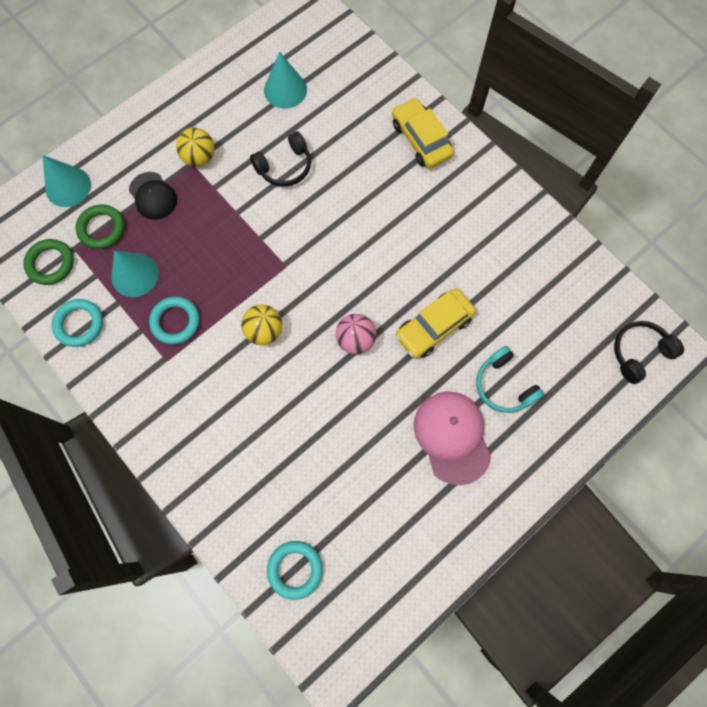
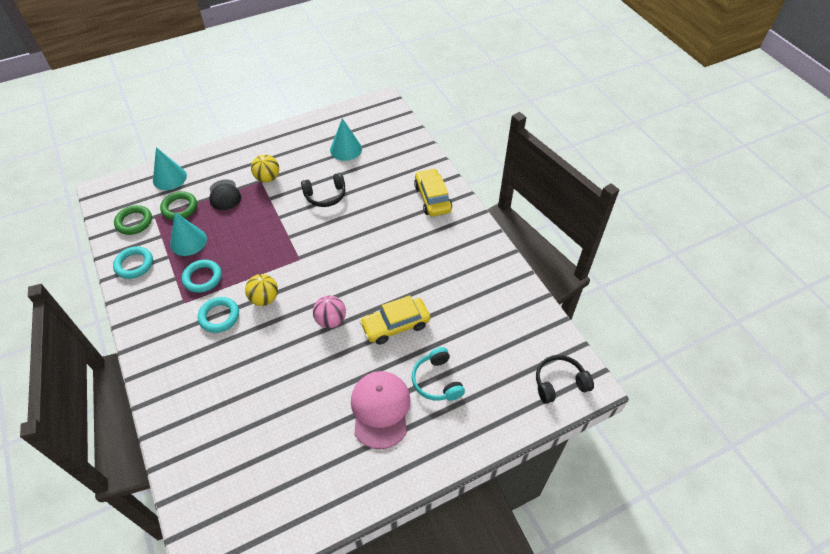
camera: 15 degrees right, 20 degrees down
(295, 569) = (212, 480): turquoise ring -> turquoise ring (219, 316)

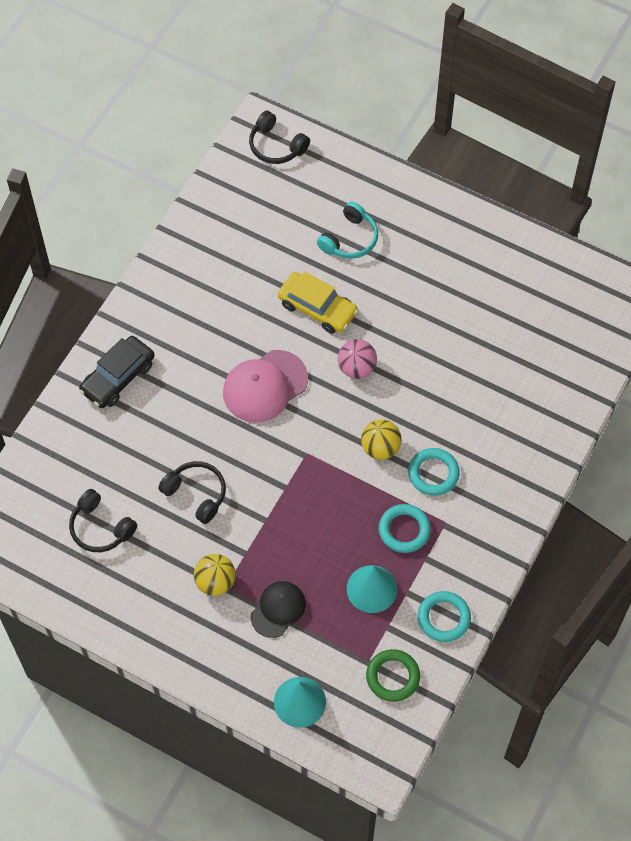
camera: 125 degrees left, 10 degrees up
(179, 208) = (334, 644): green ring -> none
(346, 149) = (100, 528): turquoise cone -> black headphones
(380, 409) = (413, 265): pink cap -> pink cap (265, 386)
(432, 198) = (118, 377): yellow car -> black car

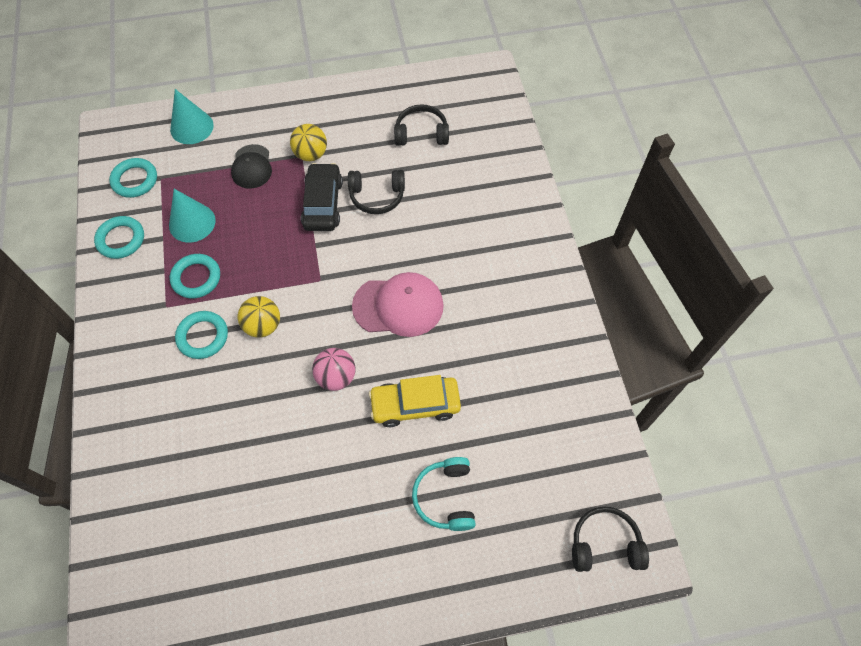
camera: 140 degrees right, 0 degrees up
(118, 377) = (514, 231): black car -> black car (323, 204)
(265, 386) = (398, 306): pink cap -> pink cap turned 75 degrees clockwise
(393, 677) = (135, 180): green ring -> turquoise ring

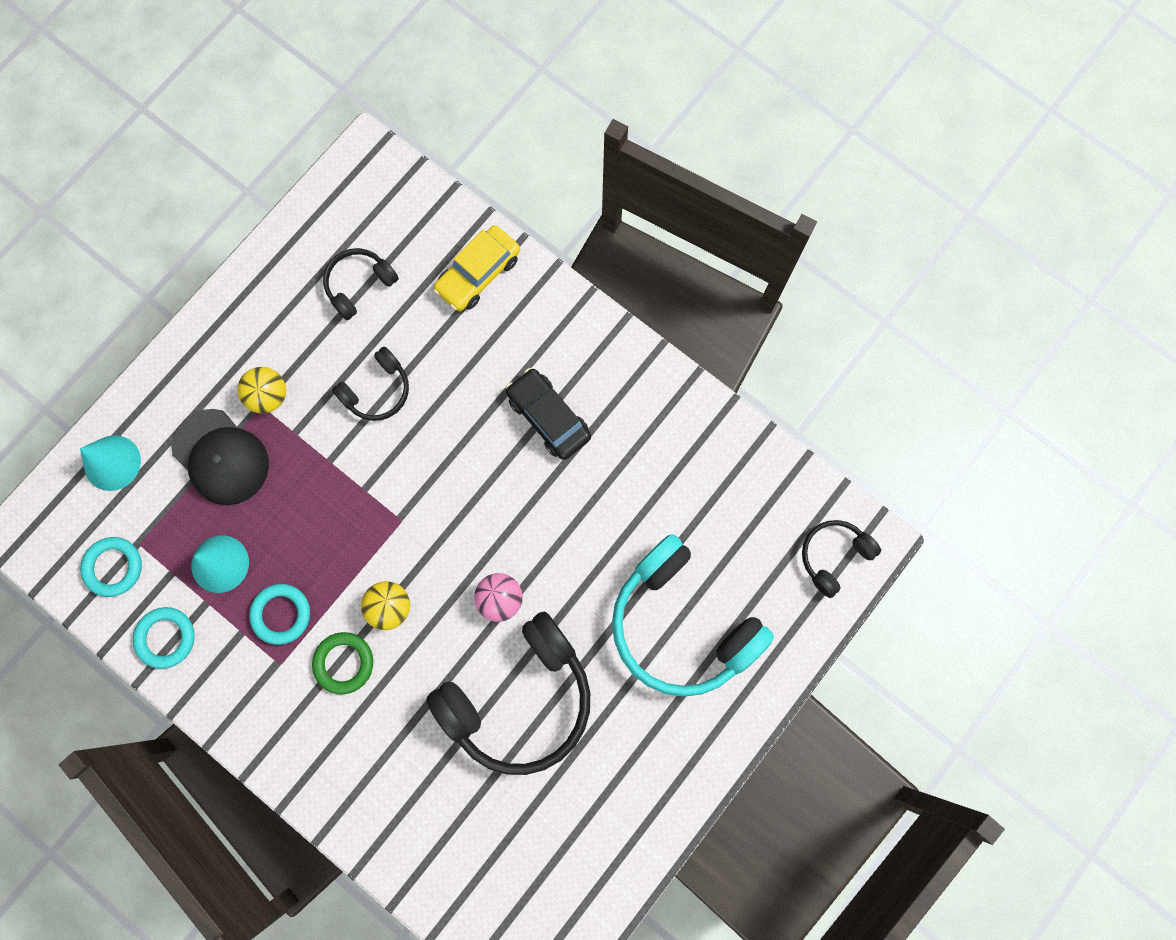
camera: 40 degrees left, 15 degrees up
(203, 336) = (344, 663): turquoise ring -> green ring
(252, 167) = (221, 457): black cap -> black cap, size x1.54
(288, 453) = (519, 698): none -> black headphones
(323, 204) = (331, 440): black car -> black car (548, 417)
(398, 306) = (496, 487): pink cap -> none
(415, 405) = (590, 567): yellow car -> yellow car (478, 274)
(445, 497) = (681, 624): turquoise headphones -> turquoise headphones, size x2.00

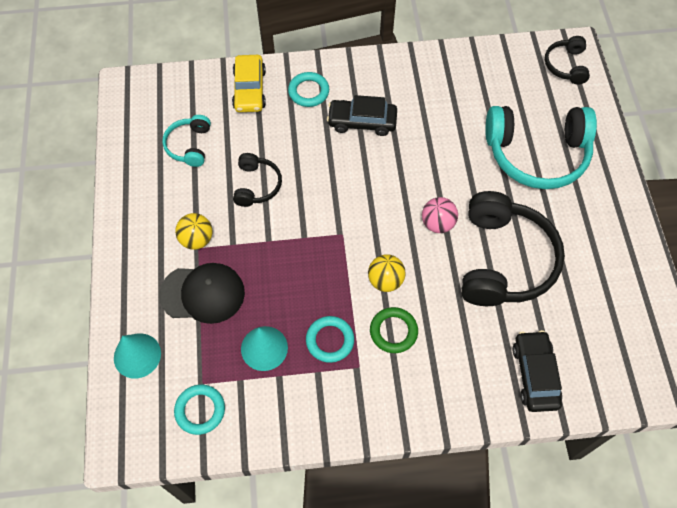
camera: 45 degrees left, 15 degrees down
(166, 638) = (276, 417): turquoise ring -> turquoise ring (308, 92)
(359, 285) = (189, 145): black headphones -> turquoise headphones
(421, 832) = (534, 374): none -> black car

